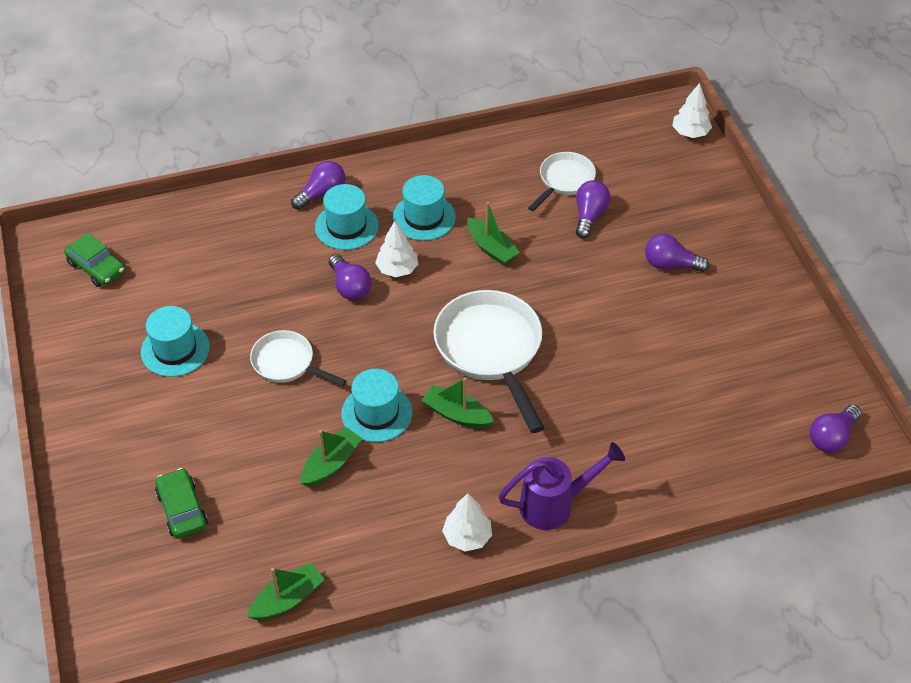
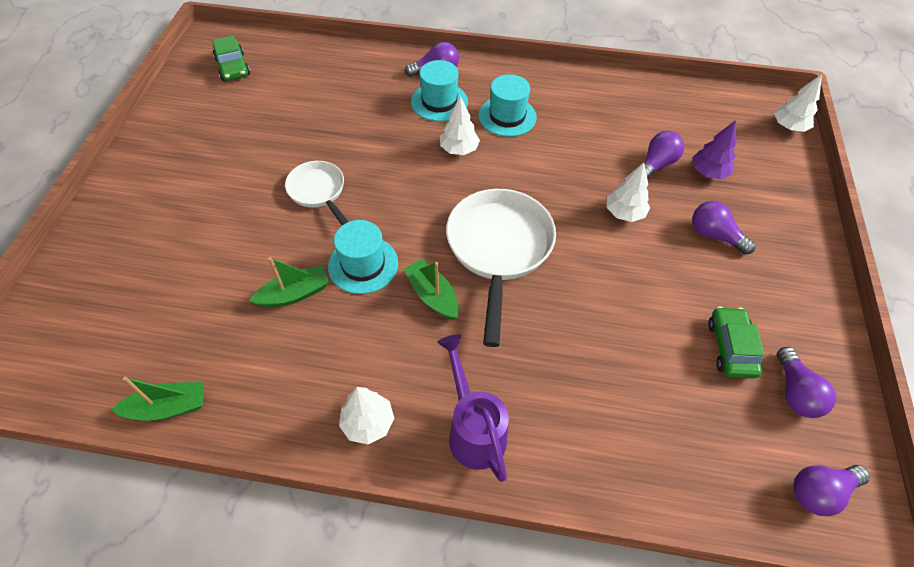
camera: 25 degrees right, 5 degrees up
(175, 349) = (242, 147): turquoise hat -> none
(182, 509) = (147, 281): green car -> green car (730, 347)
(350, 287) = (411, 149): purple light bulb -> purple light bulb (795, 392)
(491, 248) = (551, 161): green boat -> none
(555, 504) = (473, 429): purple watering can -> purple watering can turned 120 degrees counterclockwise
(564, 181) = (648, 128): white pan -> none
(584, 273) = (624, 213): none -> white tree
(639, 206) = (708, 172): none -> purple tree

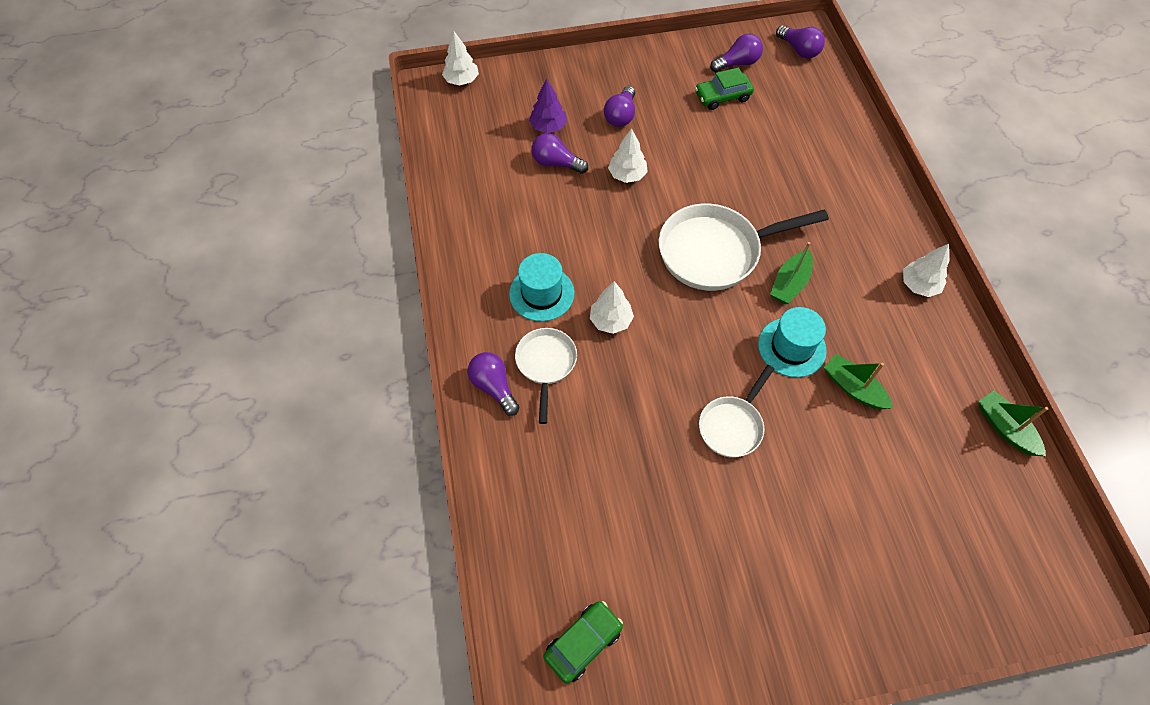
camera: 110 degrees left, 5 degrees up
(439, 102) = (546, 364): turquoise hat -> white pan
(473, 429) = (879, 222): purple watering can -> none

